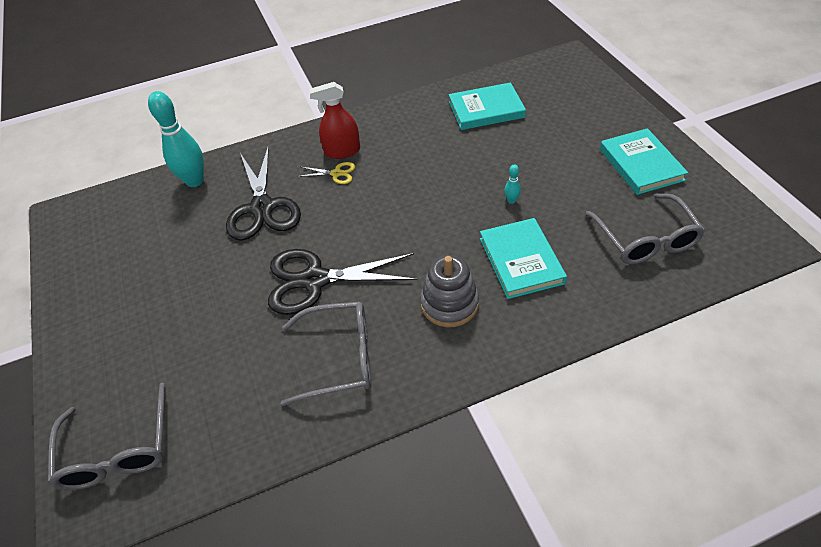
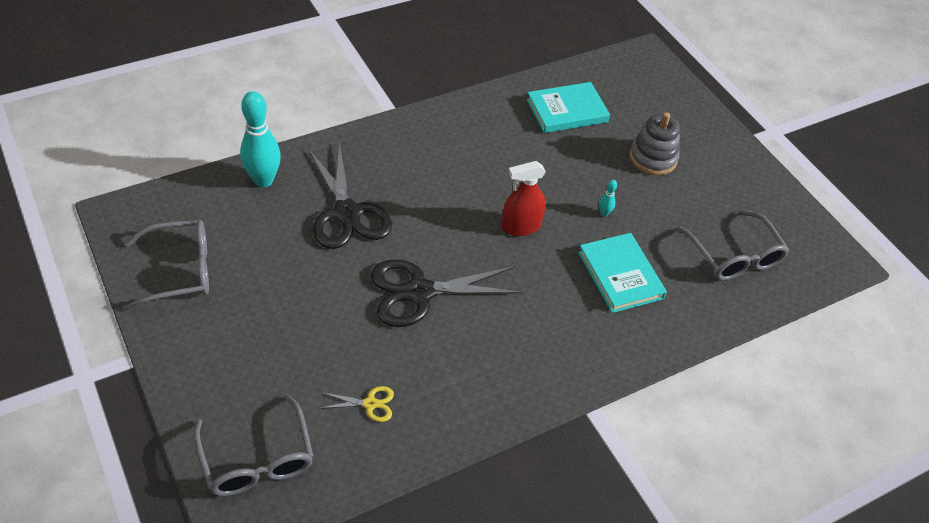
camera: 15 degrees left, 0 degrees up
(336, 173) = (419, 177): yellow scissors -> yellow scissors (370, 404)
(340, 358) = (459, 369): grey glasses -> grey glasses (180, 271)
(342, 151) = (421, 152): red spray bottle -> red spray bottle (521, 226)
(449, 304) = (557, 317): grey stacking toy -> grey stacking toy (653, 158)
(641, 164) = (725, 179): turquoise book -> none

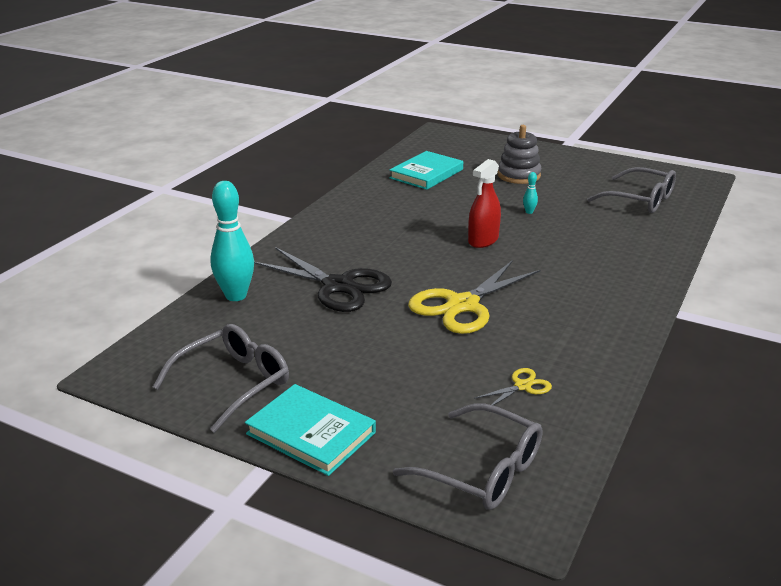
camera: 30 degrees left, 20 degrees down
(419, 292) = (462, 305): black scissors -> yellow scissors
(620, 275) = (587, 237): turquoise book -> turquoise book (311, 433)

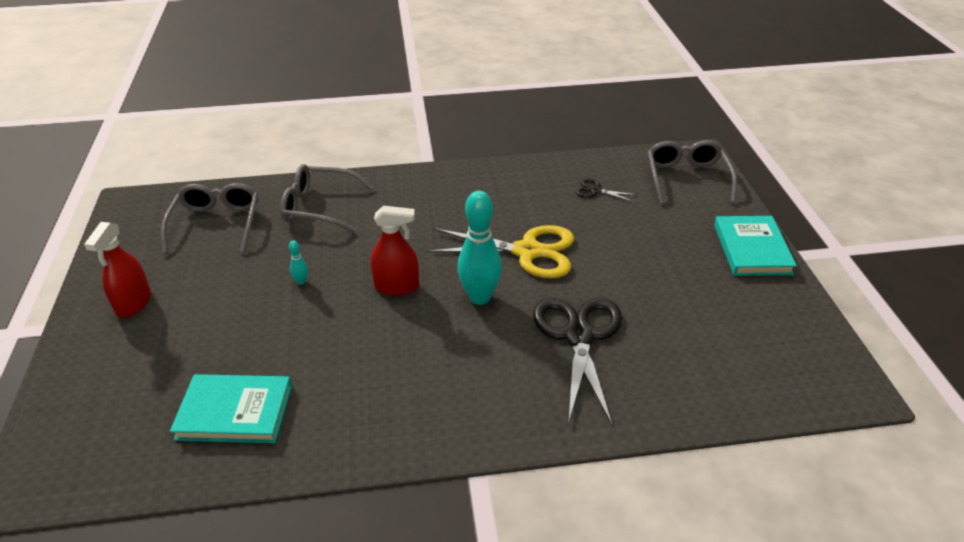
camera: 125 degrees left, 10 degrees up
(234, 383) = (766, 313): grey glasses -> grey glasses (319, 207)
(236, 296) = (674, 396): turquoise bowling pin -> turquoise bowling pin (480, 297)
(518, 175) = (191, 326): grey stacking toy -> none
(522, 386) = (595, 191): yellow scissors -> black scissors
(563, 165) = (134, 303): none -> red spray bottle

